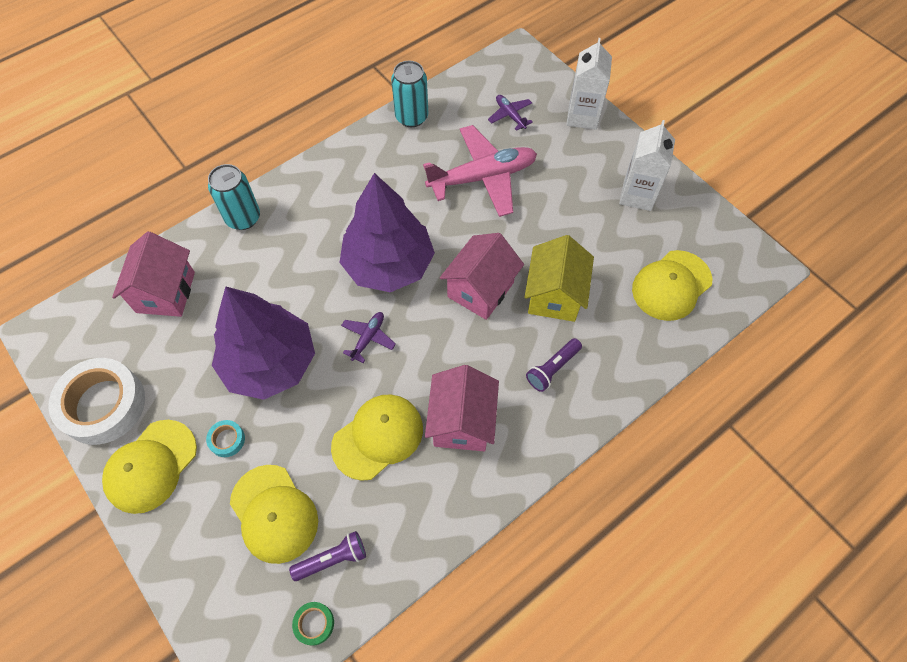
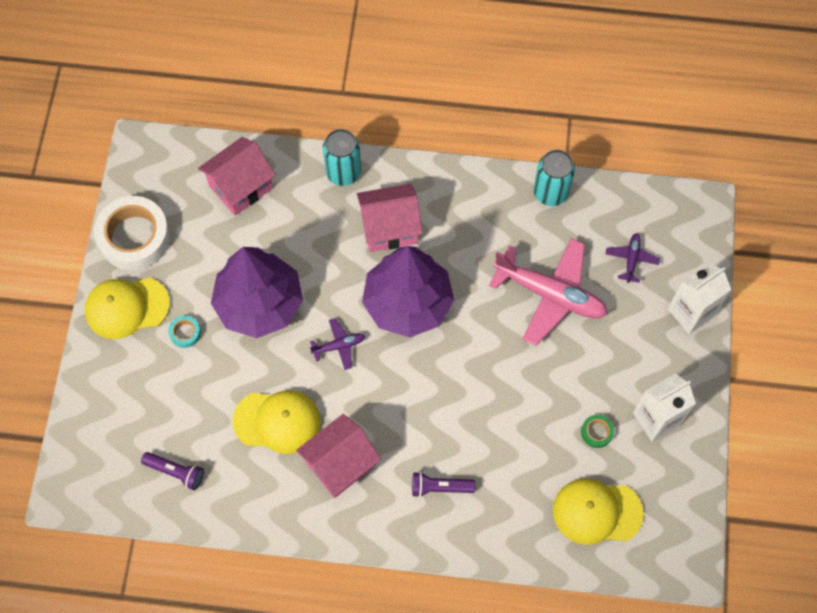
camera: 45 degrees right, 5 degrees up
(274, 513) = (169, 409): yellow cap -> none
(314, 624) = (130, 499): green tape -> green tape (596, 432)
(480, 289) = (452, 382): pink house -> pink house (389, 228)
(554, 295) = (501, 437): yellow house -> none

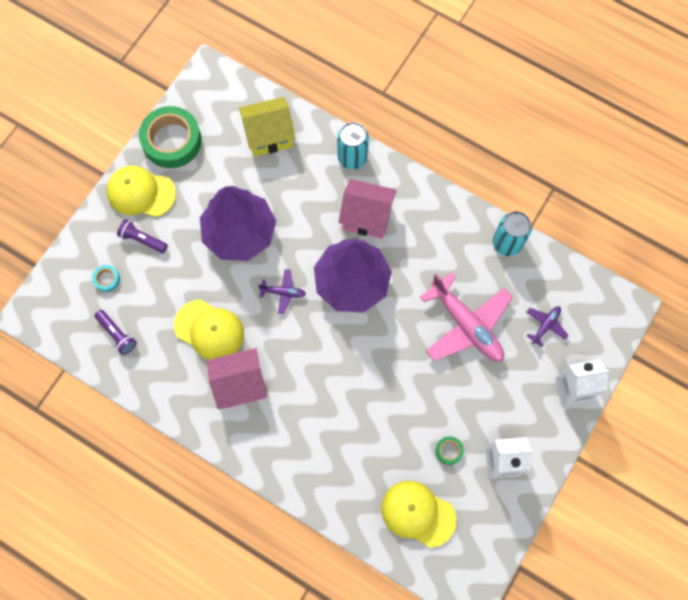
camera: 25 degrees right, 5 degrees up
(134, 237) = (172, 141): white tape -> green tape
(185, 333) = (174, 231): turquoise tape -> turquoise tape (107, 279)
(241, 187) = (269, 136): pink house -> yellow house
(440, 487) = (306, 437): purple flashlight -> purple flashlight (142, 239)

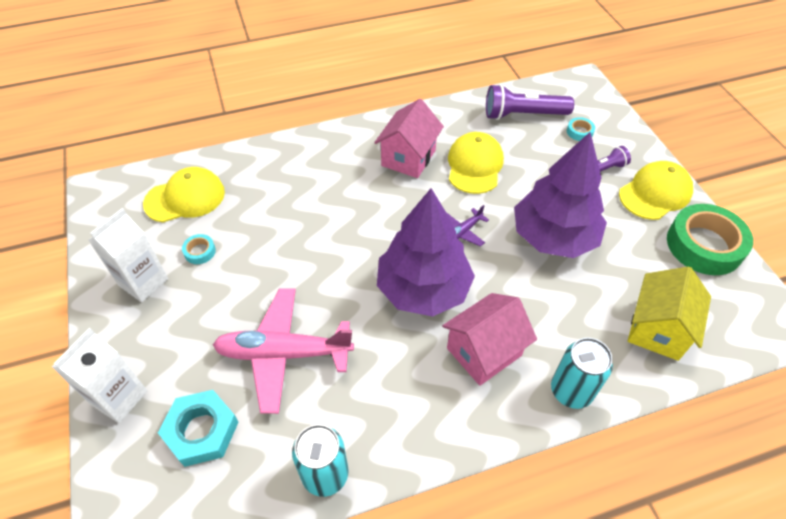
camera: 130 degrees right, 20 degrees down
(117, 334) = (523, 115): purple flashlight -> purple flashlight, size x1.69
(209, 330) = (474, 165): yellow cap -> yellow cap turned 120 degrees clockwise
(449, 451) = (200, 251): green tape -> turquoise tape
(545, 325) = (201, 431): purple plane -> turquoise nut

